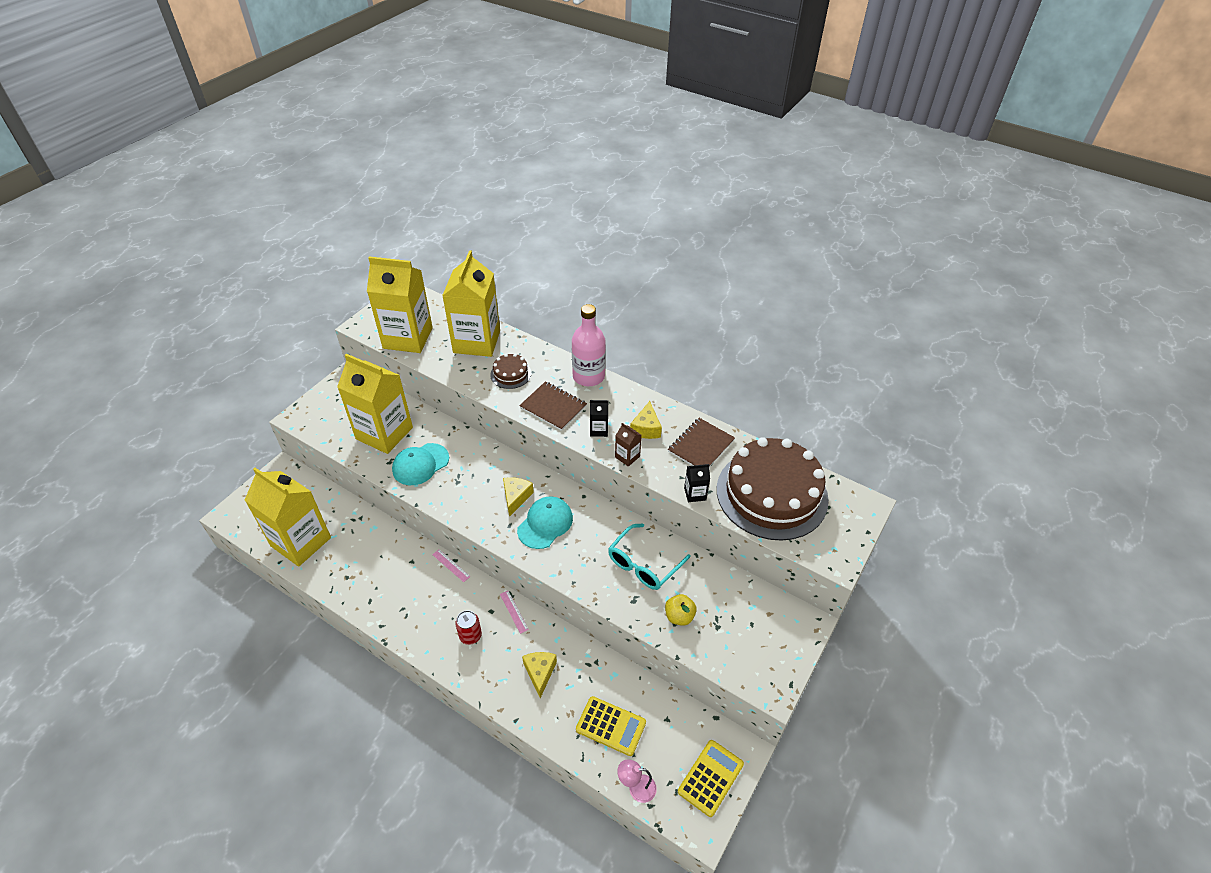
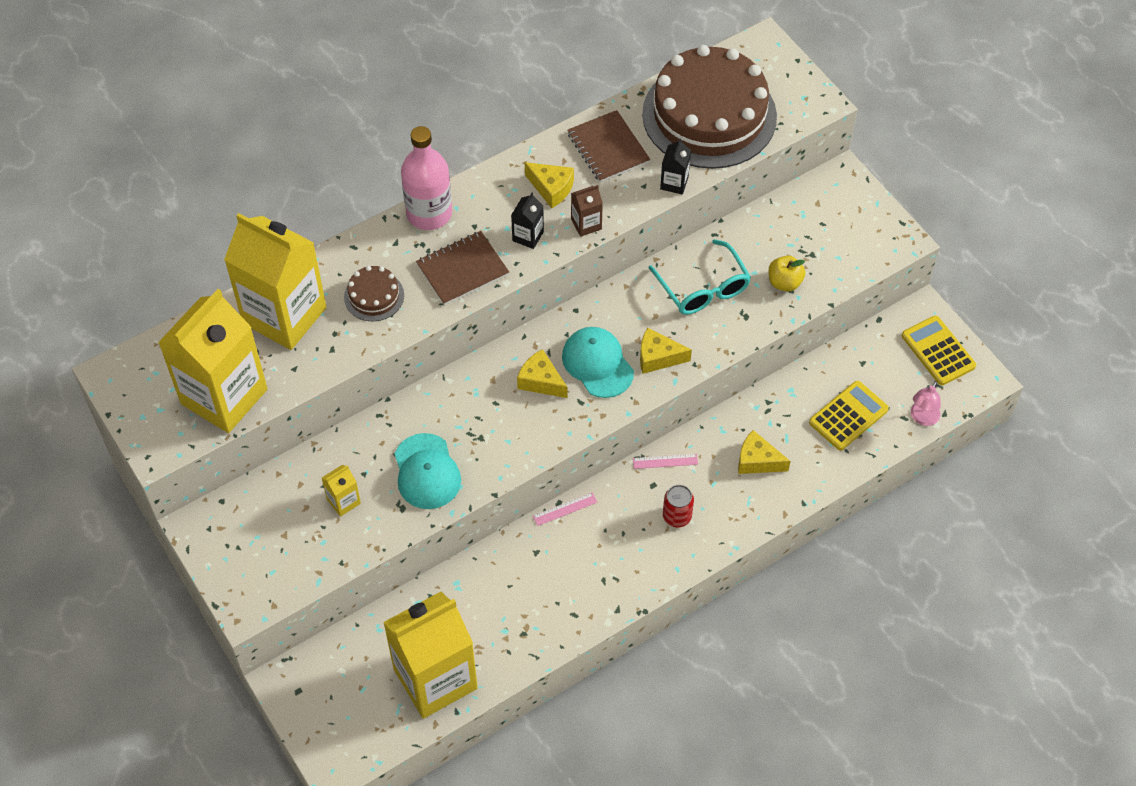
camera: 65 degrees left, 10 degrees up
(384, 433) = (343, 501): yellow carton -> yellow carton, size x0.40
(568, 557) = (658, 357): none -> yellow cheese

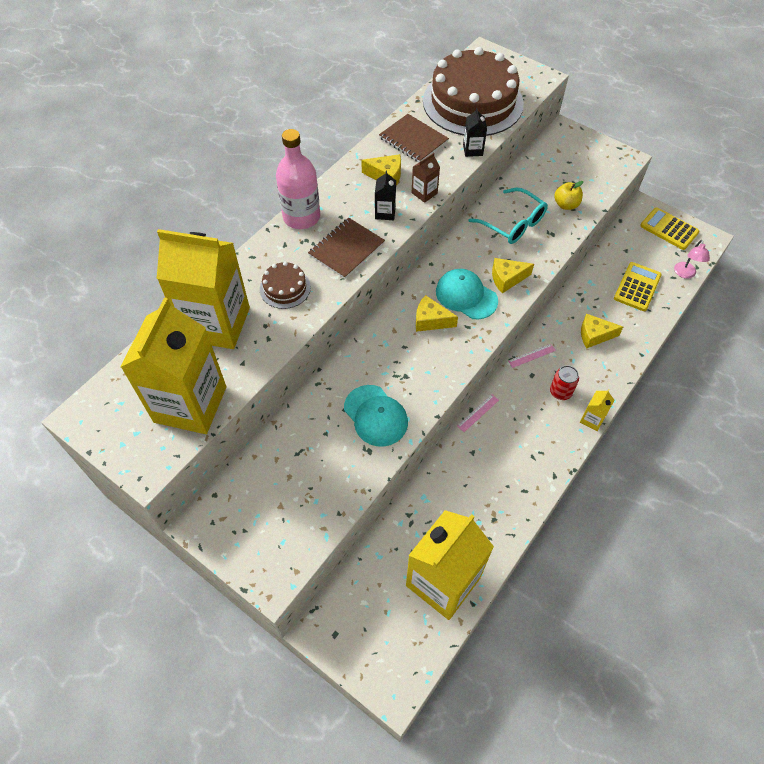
camera: 20 degrees left, 0 degrees up
(343, 501) = (318, 461): yellow carton -> yellow carton (592, 419)

